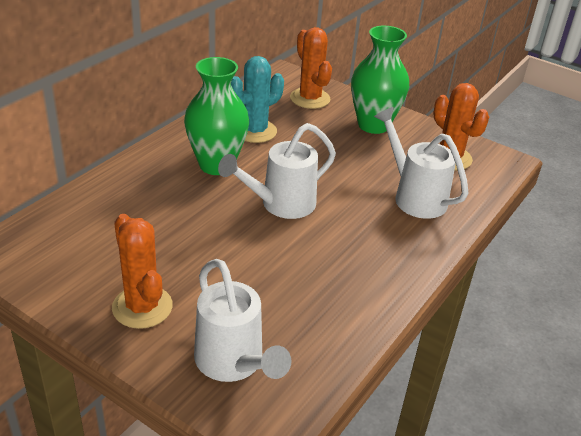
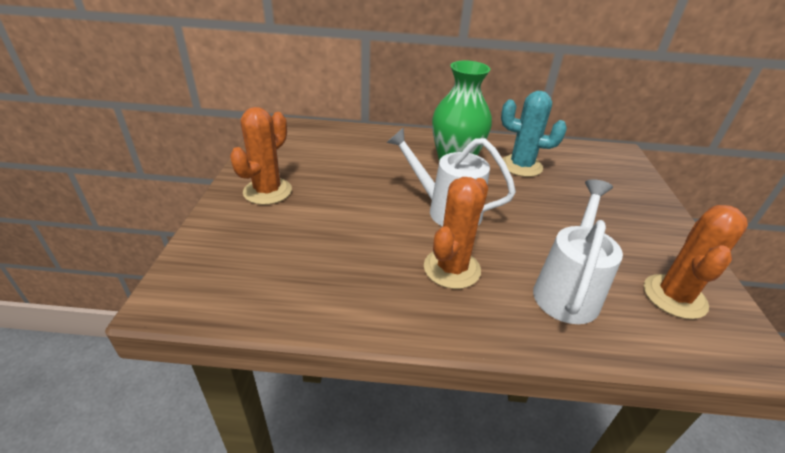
camera: 60 degrees right, 0 degrees up
(233, 363) = (235, 253): white watering can -> none
(310, 98) = (610, 175): orange cactus -> orange cactus (452, 268)
(373, 125) = (636, 223): green vase -> none

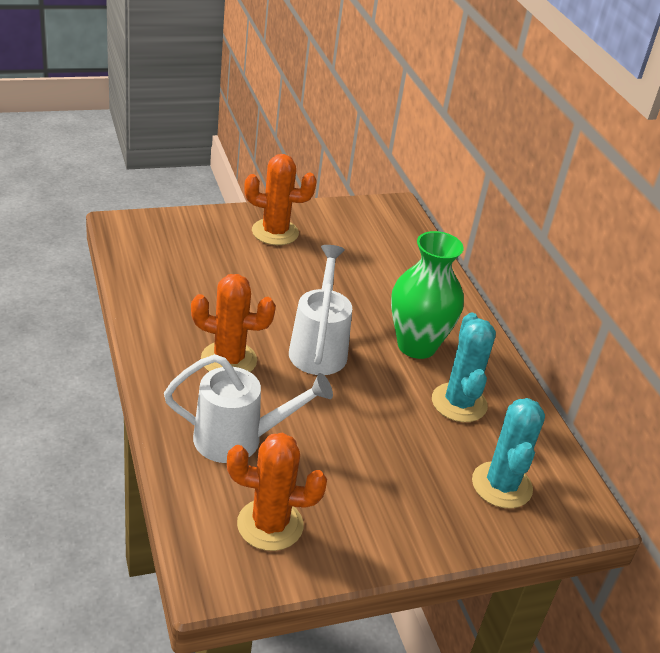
camera: 65 degrees right, 0 degrees up
(603, 174) = (501, 485): none -> turquoise cactus

